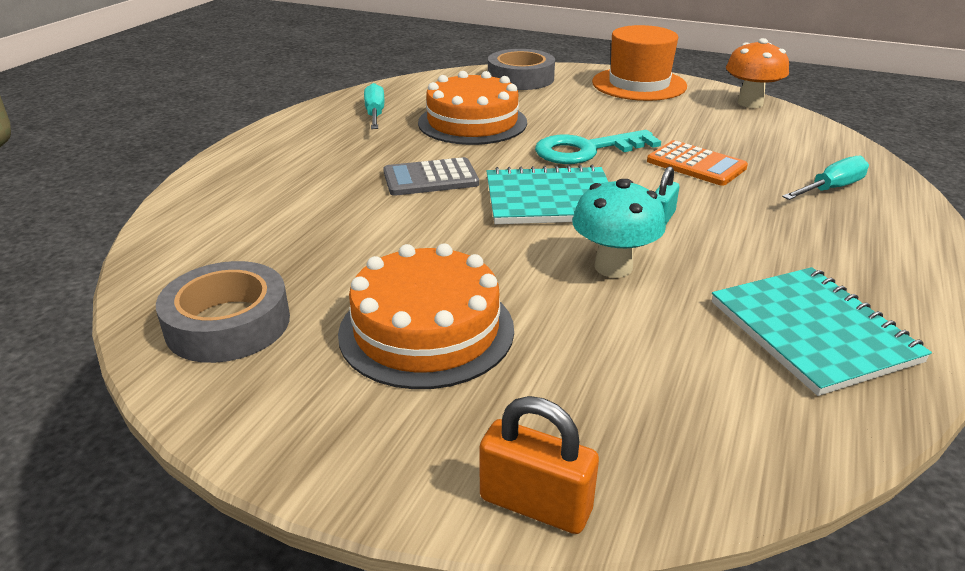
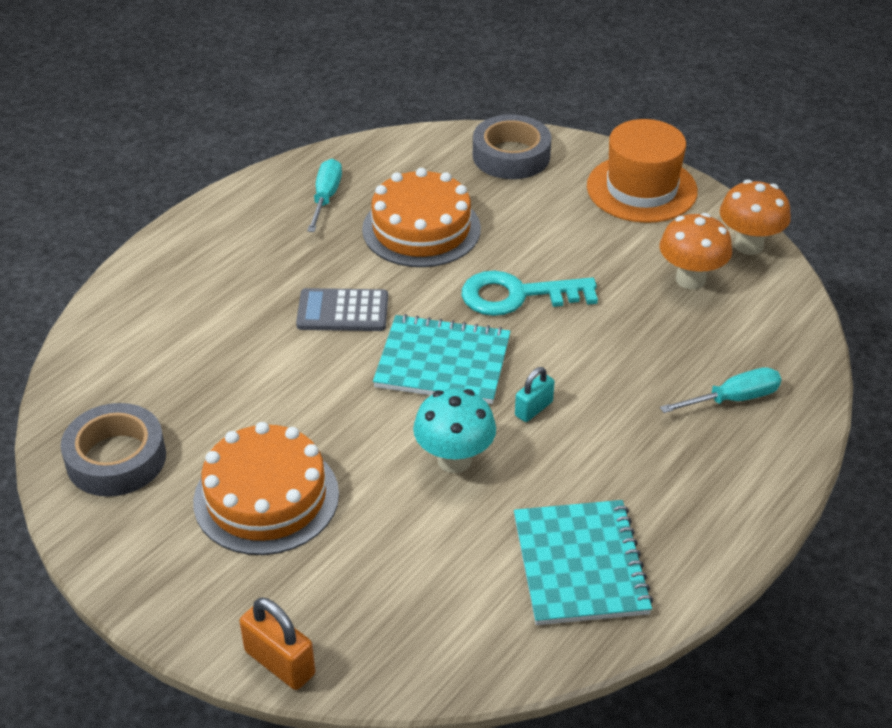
camera: 15 degrees right, 10 degrees up
(696, 164) = (618, 338): orange calculator -> none
(723, 125) = (690, 279): none -> orange mushroom

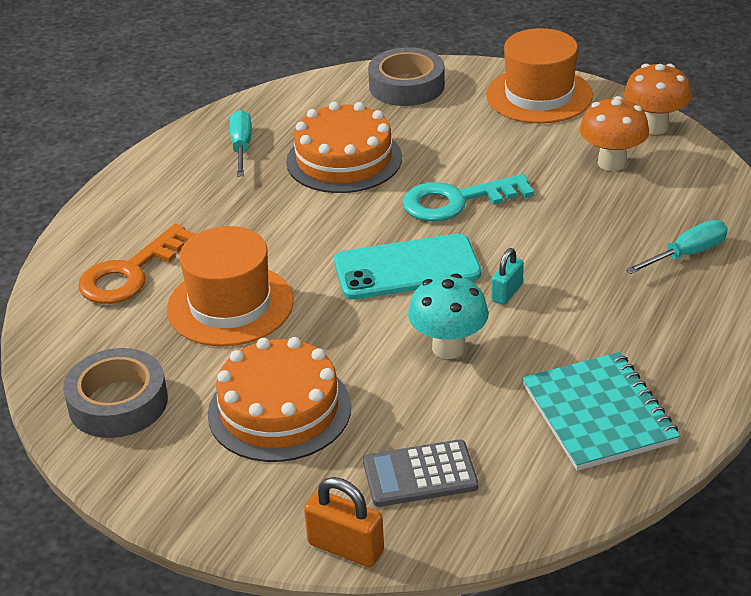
camera: 10 degrees left, 5 degrees down
(174, 318) = (130, 273): none -> orange key
(257, 372) = (230, 305): none -> orange hat
(342, 311) = (294, 240): grey calculator -> grey calculator (420, 474)
(443, 362) = (407, 268): turquoise notebook -> turquoise phone

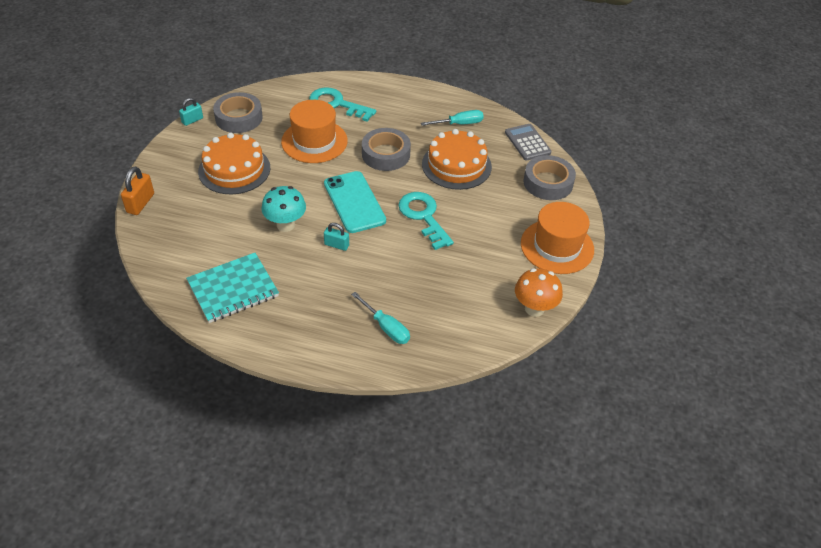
camera: 75 degrees right, 10 degrees up
(97, 472) = (192, 120): none -> turquoise padlock
(130, 273) = (336, 104): orange key -> turquoise key
(294, 227) = (386, 154): none -> grey tape
(420, 474) = (188, 223): grey calculator -> grey calculator (527, 142)
(612, 163) = (483, 287): orange mushroom -> none

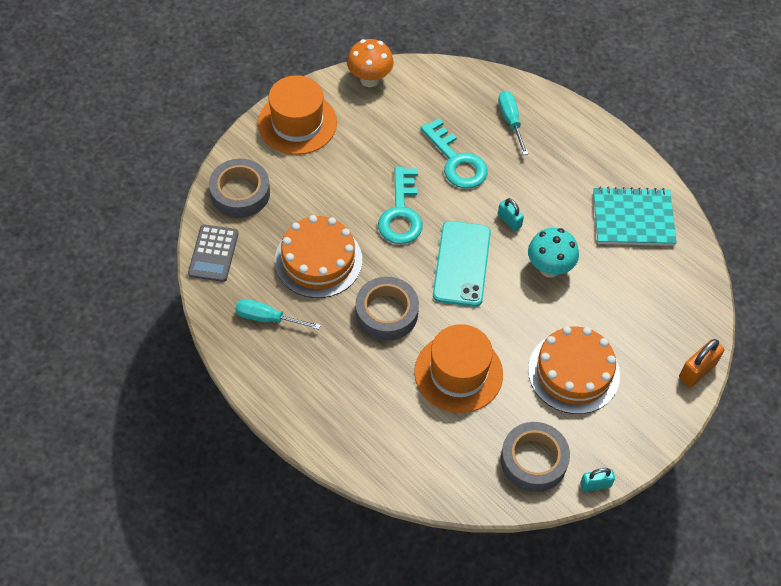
camera: 150 degrees left, 10 degrees up
(336, 104) = (395, 425): turquoise key -> turquoise key (456, 161)

